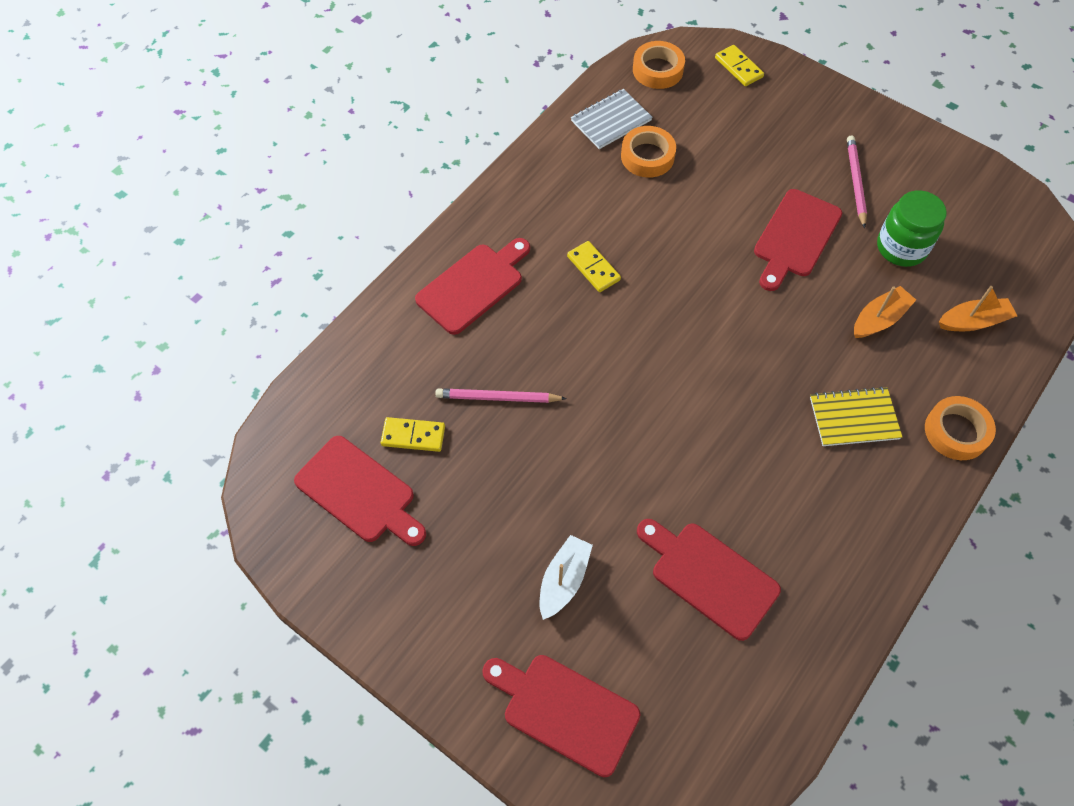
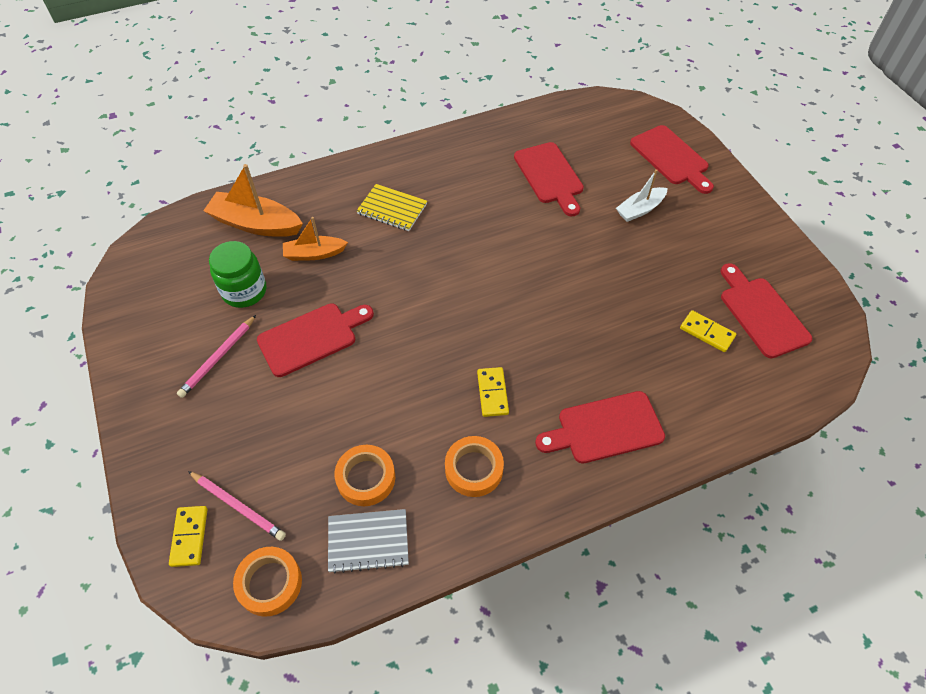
camera: 150 degrees left, 5 degrees down
(498, 398) = (629, 329): pink pencil -> pink pencil (238, 506)
(956, 431) = (339, 176): orange tape -> orange tape (474, 469)
(973, 321) = (256, 224): orange boat -> orange boat, size x1.61

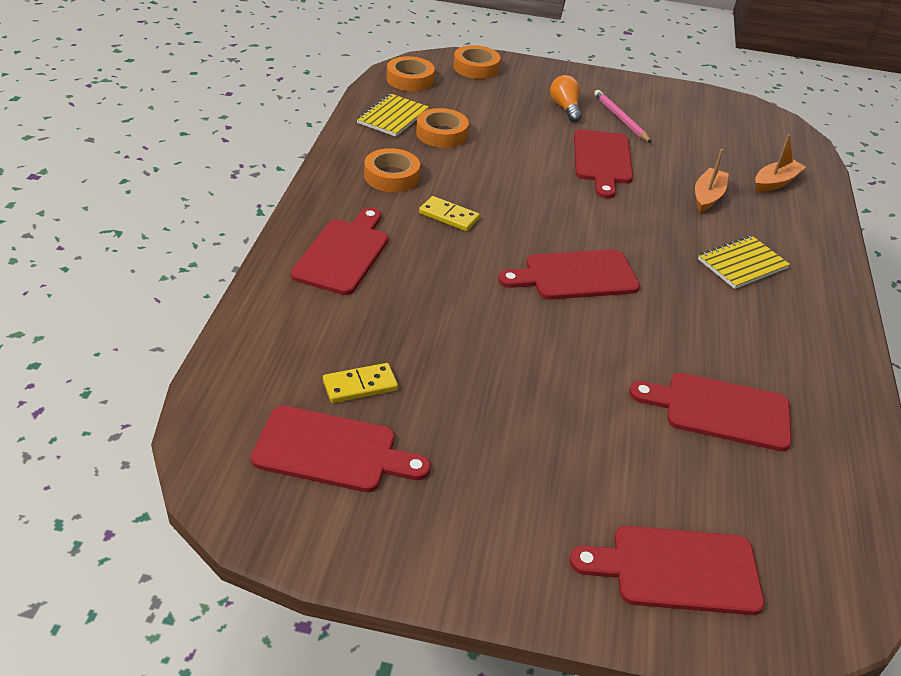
camera: 120 degrees right, 15 degrees down
(189, 537) = (476, 68): yellow domino -> orange tape
(230, 408) = (565, 108): none -> orange light bulb
(238, 506) = (478, 87): pink pencil -> none
(244, 291) = (687, 150): green jar -> none
(256, 224) = (775, 182): orange boat -> orange boat, size x0.62
(368, 541) = (393, 117): grey notebook -> yellow notebook
(492, 284) = (575, 276): none -> red cutting board
(640, 209) = (594, 458): white boat -> none

